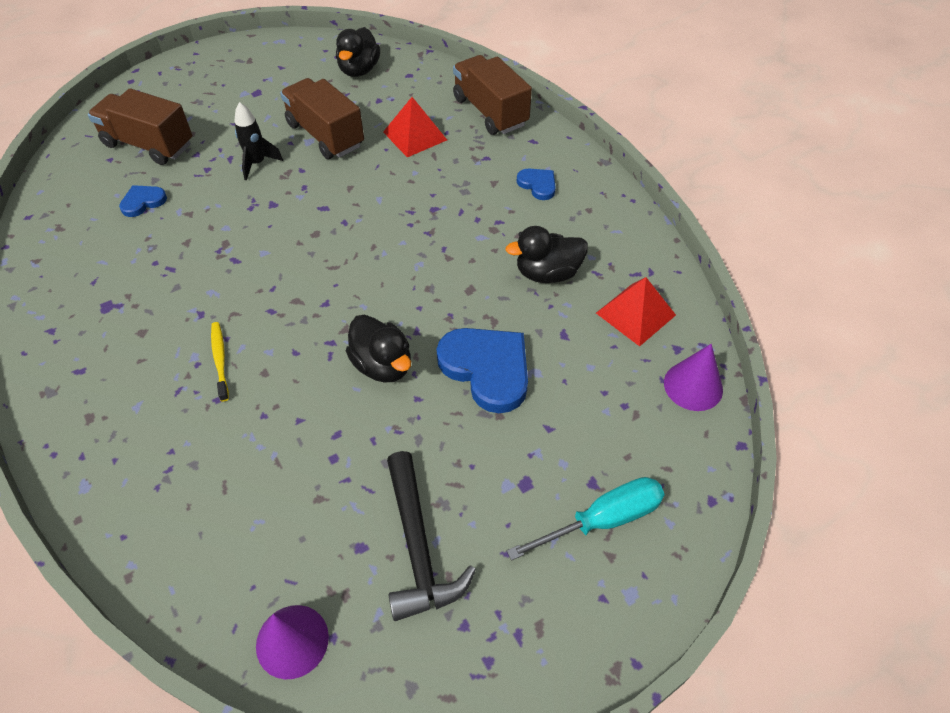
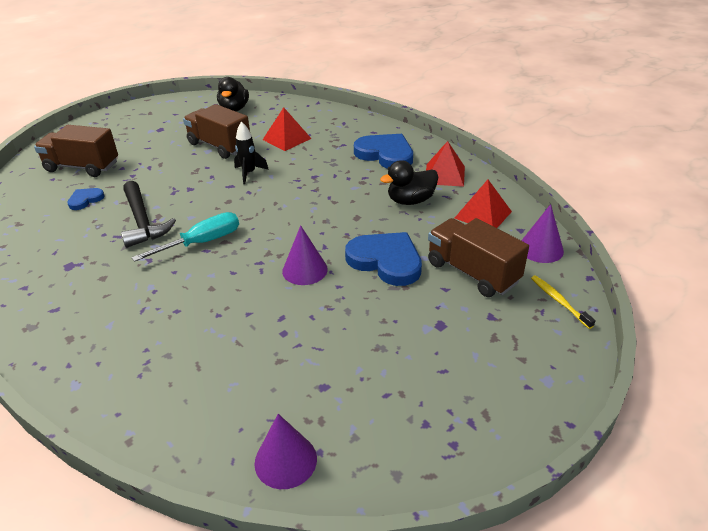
camera: 10 degrees left, 15 degrees down
(220, 360) = (173, 286): yellow toothbrush -> yellow toothbrush (559, 301)
(257, 163) = (171, 167): black rocket -> black rocket (249, 173)
(382, 365) = (305, 270): black duck -> purple cone
(418, 547) = (371, 378): black hammer -> black hammer (142, 221)
(490, 112) = (337, 120): brown truck -> brown truck (472, 272)
(538, 185) = (385, 154): blue heart -> blue heart, size x1.96
(602, 520) = (507, 338): turquoise screwdriver -> turquoise screwdriver (202, 242)
(606, 235) = (444, 175): none -> red pyramid

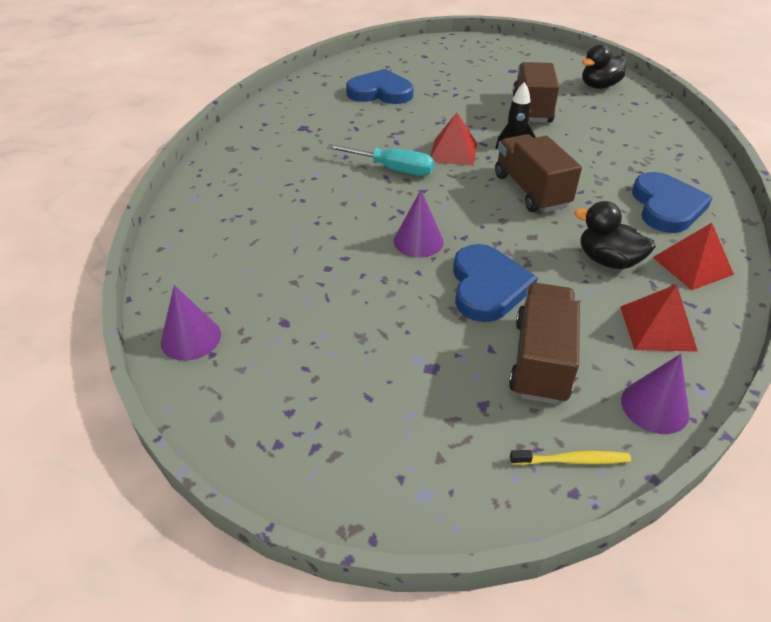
camera: 55 degrees right, 5 degrees up
(82, 167) = (416, 69): brown truck -> brown truck (531, 190)
(85, 200) = (380, 92): blue heart -> blue heart, size x1.96
(142, 221) = (385, 129): black hammer -> none
(286, 139) = (597, 136): red pyramid -> red pyramid (453, 152)
(559, 301) = (571, 460): yellow toothbrush -> yellow toothbrush turned 60 degrees clockwise

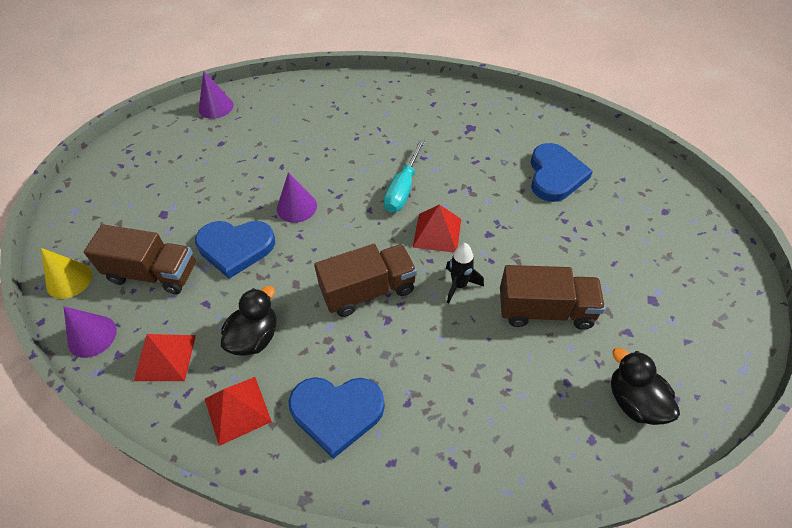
camera: 90 degrees right, 10 degrees up
(571, 460) = (69, 280): yellow toothbrush -> yellow cone

